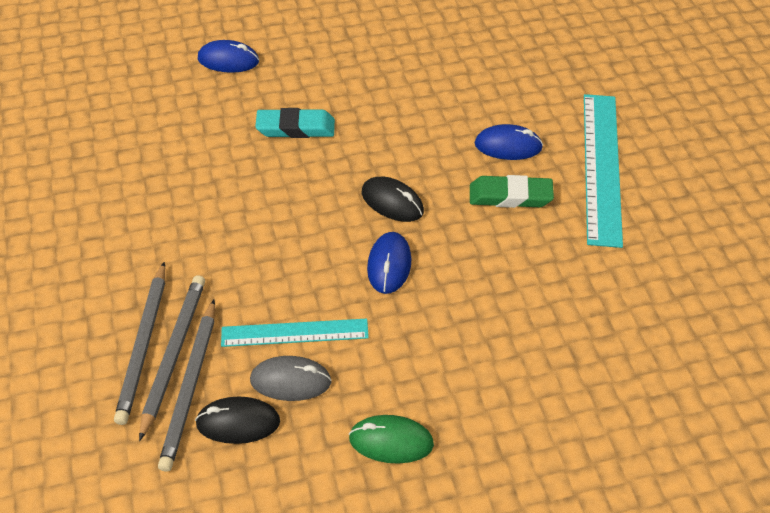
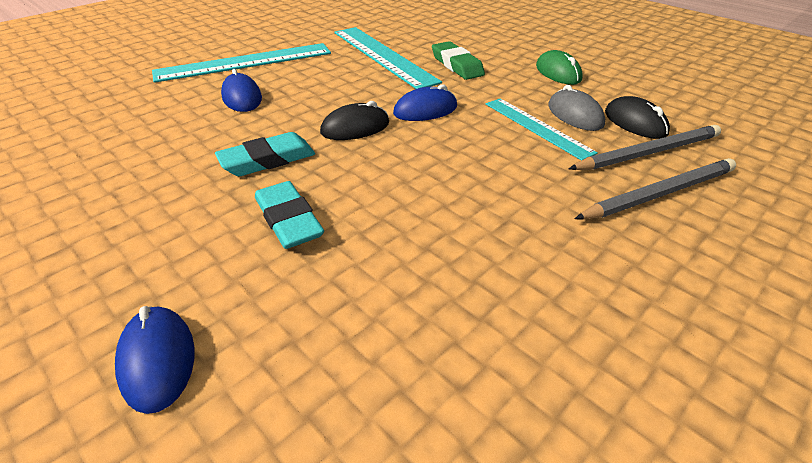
camera: 120 degrees left, 10 degrees down
(173, 354) = (640, 174): grey pencil -> none
(380, 136) = (267, 160): none -> turquoise eraser
(392, 202) = (355, 128): black mouse -> black mouse turned 60 degrees clockwise
(510, 196) = (304, 85): green eraser -> green eraser (457, 65)
(552, 290) = (383, 56): none -> turquoise ruler

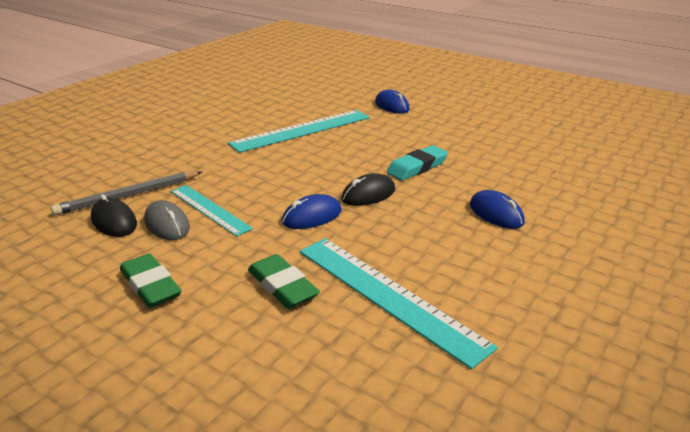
camera: 170 degrees right, 10 degrees down
(244, 62) = (555, 263): turquoise ruler -> turquoise ruler (302, 130)
(289, 220) = (376, 142): turquoise eraser -> none
(558, 73) = (150, 285): green mouse -> green eraser
(659, 194) = (146, 170): grey pencil -> none

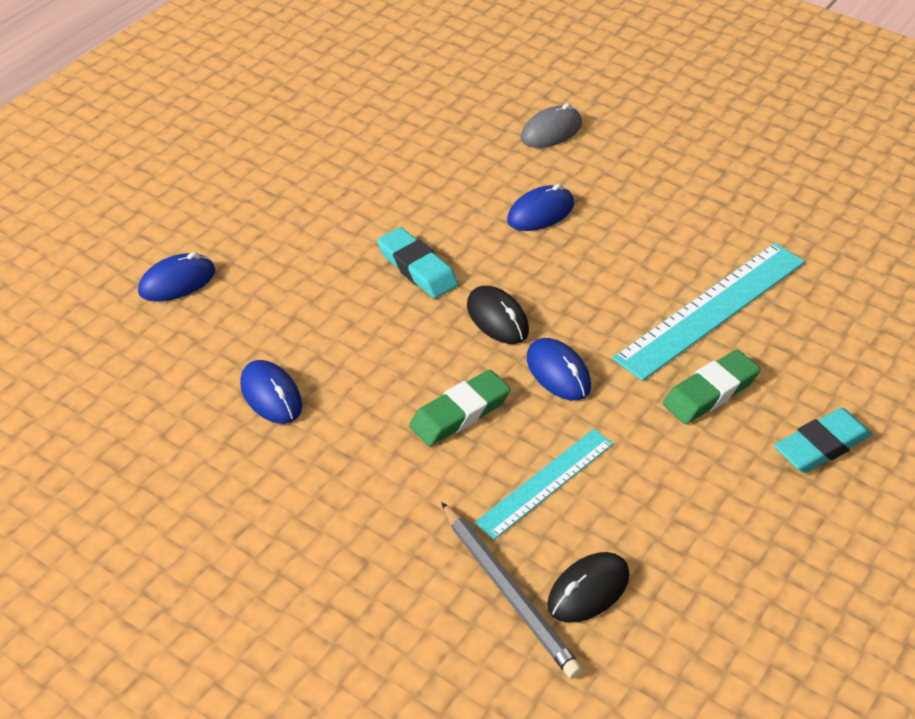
camera: 90 degrees left, 15 degrees up
(150, 285) = (729, 512): green eraser -> green eraser (460, 413)
(167, 225) = (591, 524): grey mouse -> grey mouse (551, 131)
(203, 348) = (821, 446): none -> turquoise eraser
(302, 130) = (271, 395): turquoise ruler -> blue mouse

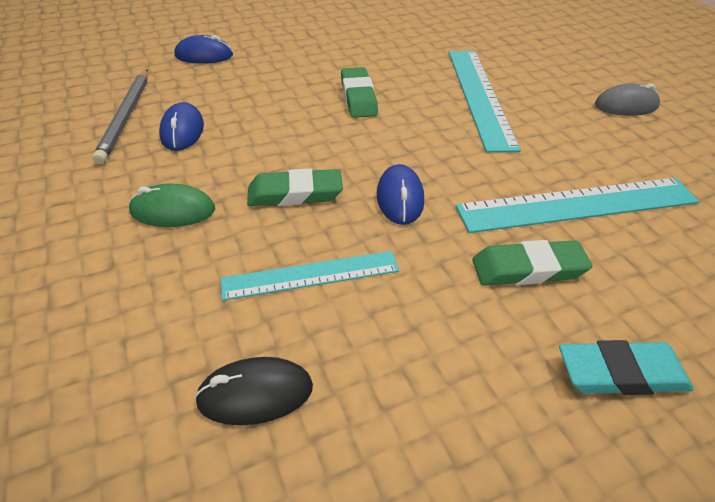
camera: 30 degrees right, 0 degrees up
(363, 485) = (173, 211): none -> green mouse
(417, 268) = (358, 97): turquoise eraser -> green eraser
(497, 318) = (386, 145): black mouse -> none
(509, 592) = (186, 354): grey pencil -> grey pencil (126, 117)
(540, 213) = (479, 96): blue mouse -> turquoise ruler
(551, 131) = (527, 57): grey mouse -> grey mouse (626, 106)

